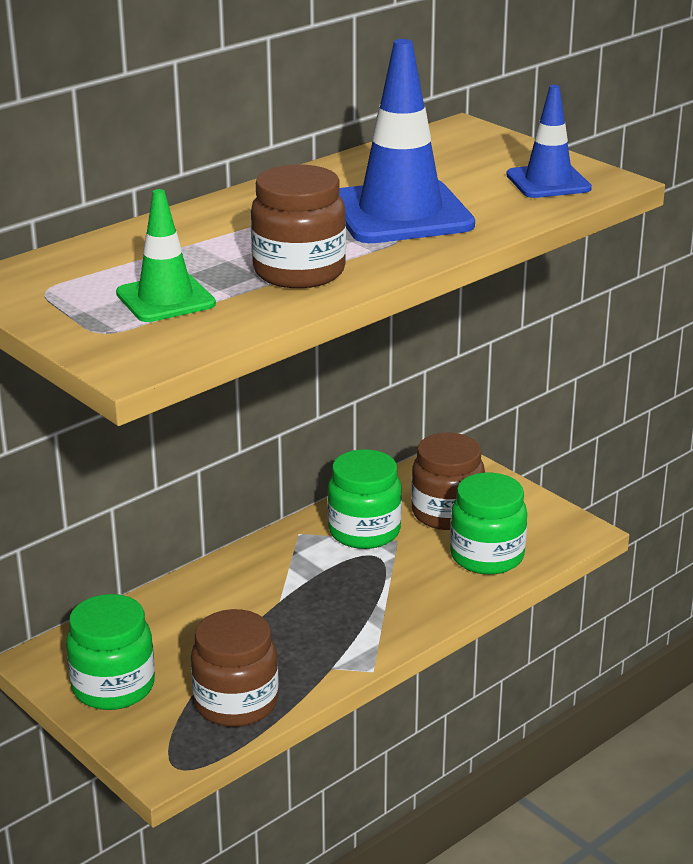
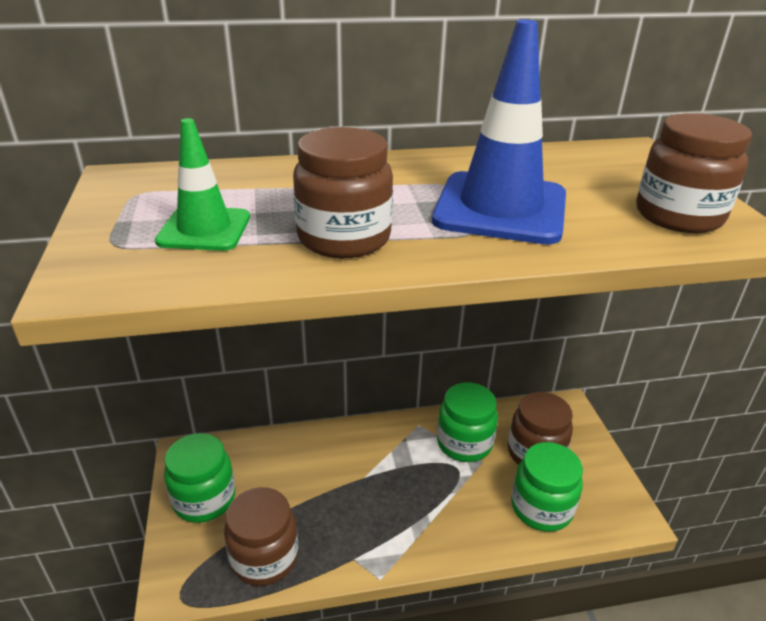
camera: 30 degrees right, 5 degrees up
(548, 182) = (678, 216): blue traffic cone -> brown jar

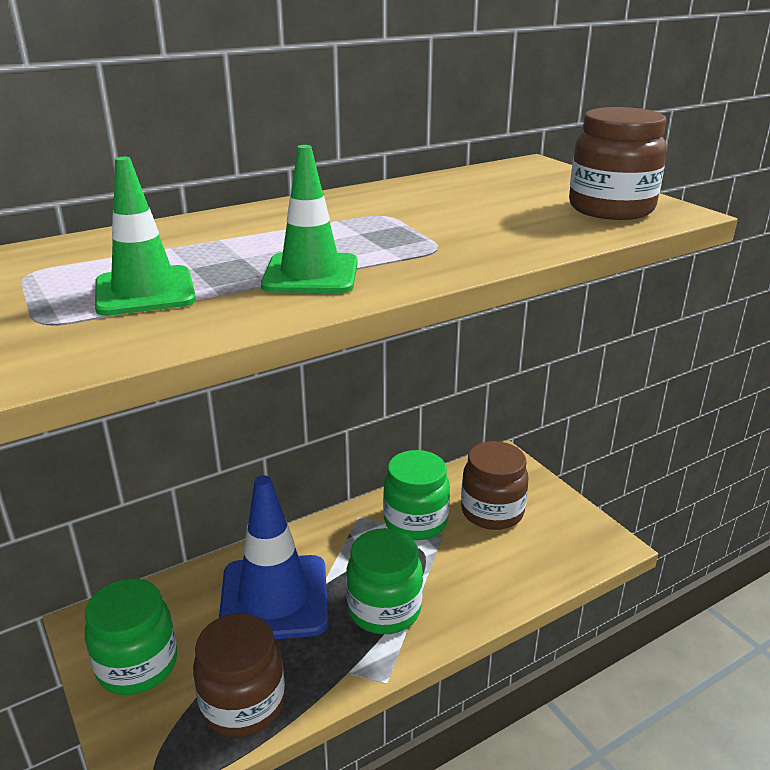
camera: 20 degrees left, 5 degrees down
(344, 238) = (311, 274): brown jar -> green traffic cone
(500, 208) = (447, 226): blue traffic cone -> blue traffic cone (274, 598)
(541, 508) = (521, 561): green jar -> green jar (384, 609)

